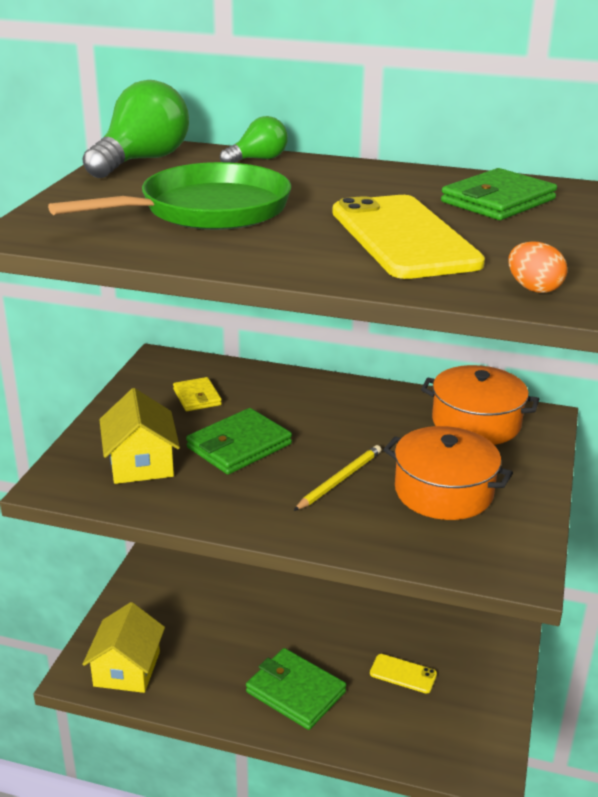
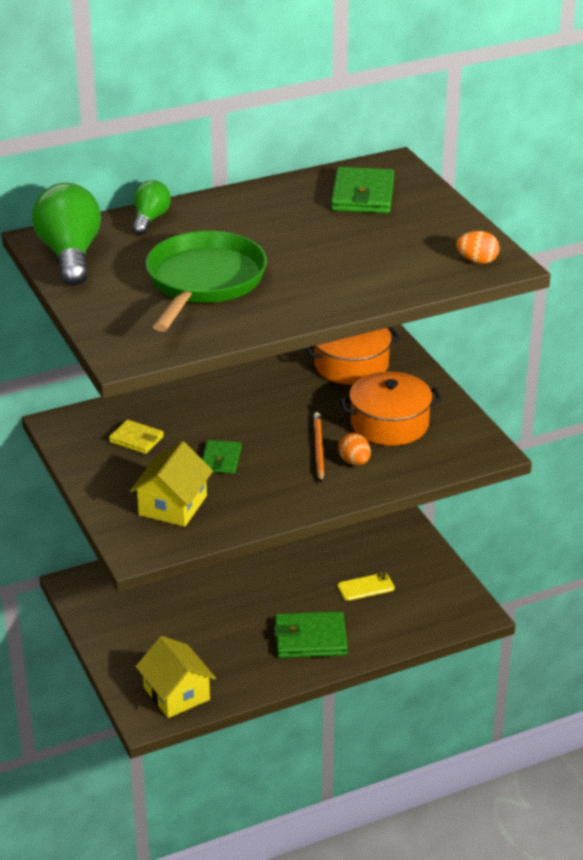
camera: 40 degrees left, 5 degrees up
(141, 463) = (173, 505): yellow house -> yellow house turned 75 degrees clockwise
(239, 446) = (221, 459): green wallet -> green wallet, size x0.61
(339, 480) = (318, 449): yellow pencil -> orange pencil
(358, 509) = (354, 462): none -> orange egg
(403, 237) = (356, 252): yellow phone -> none

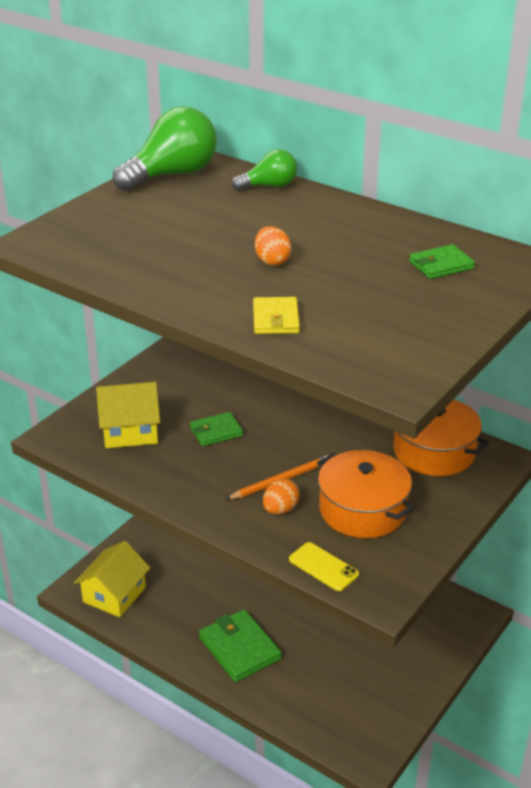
camera: 60 degrees right, 0 degrees up
(136, 439) = (206, 379): yellow wallet -> yellow wallet (275, 319)
(203, 282) = (185, 239): green pan -> none
(363, 195) = (441, 265): green wallet -> green wallet, size x0.61
(365, 587) = (338, 657): yellow phone -> yellow phone (323, 567)
(477, 261) = (385, 366): orange egg -> orange egg (272, 261)

